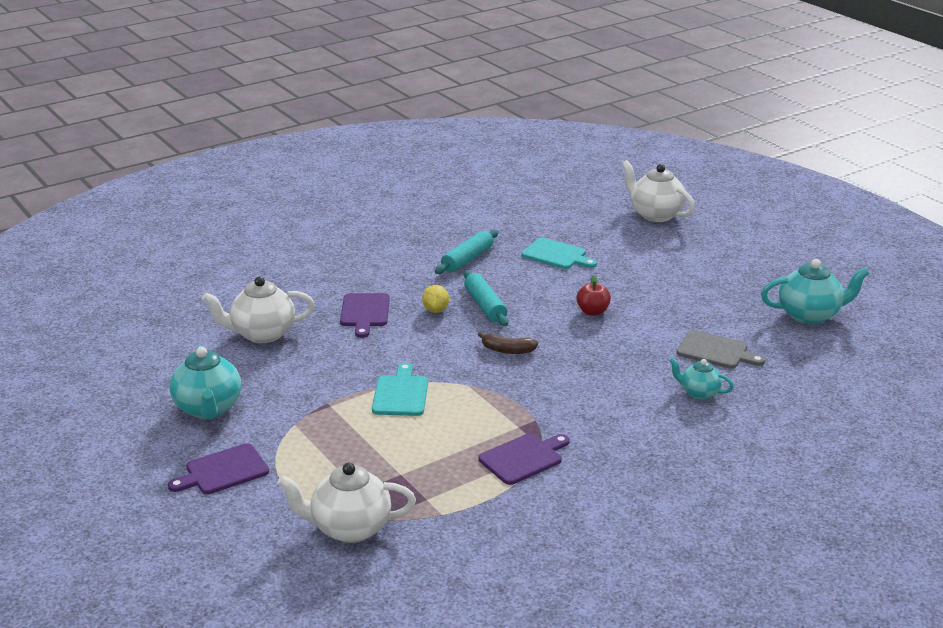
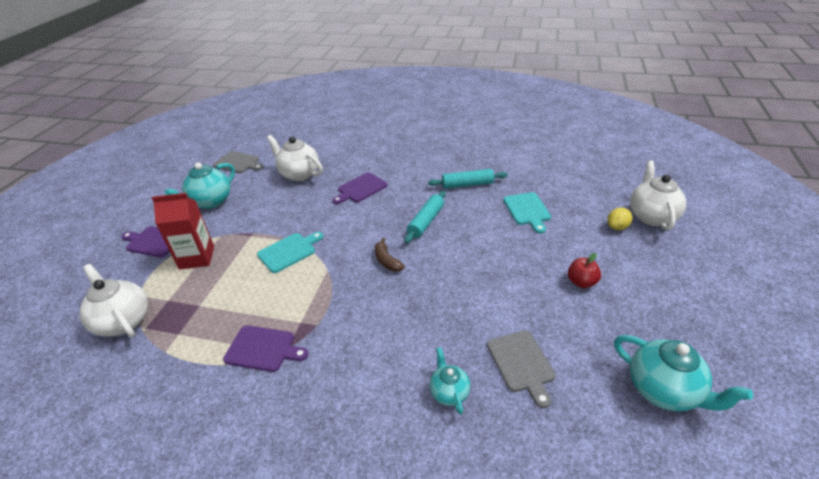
camera: 50 degrees right, 10 degrees up
(150, 361) = (238, 163): none -> grey cutting board
(311, 451) = (197, 257): none -> red carton
(435, 310) = (396, 208): yellow lemon -> yellow lemon (617, 227)
(592, 312) = (483, 267): red apple -> red apple (581, 282)

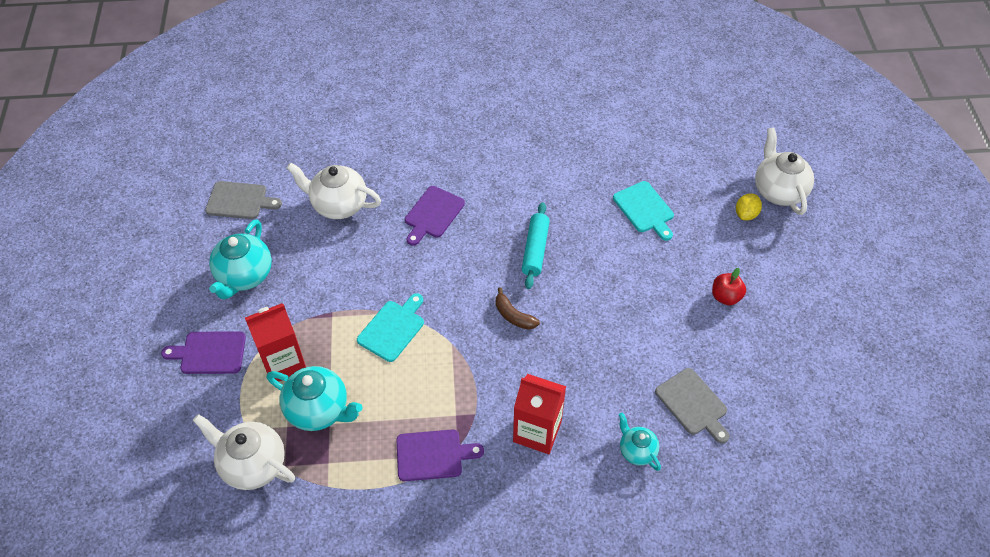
camera: 20 degrees left, 15 degrees up
(362, 352) = (537, 432): none -> red carton
(467, 185) = (563, 182): turquoise rolling pin -> none
(664, 390) = (820, 398): turquoise teapot -> turquoise teapot (318, 410)

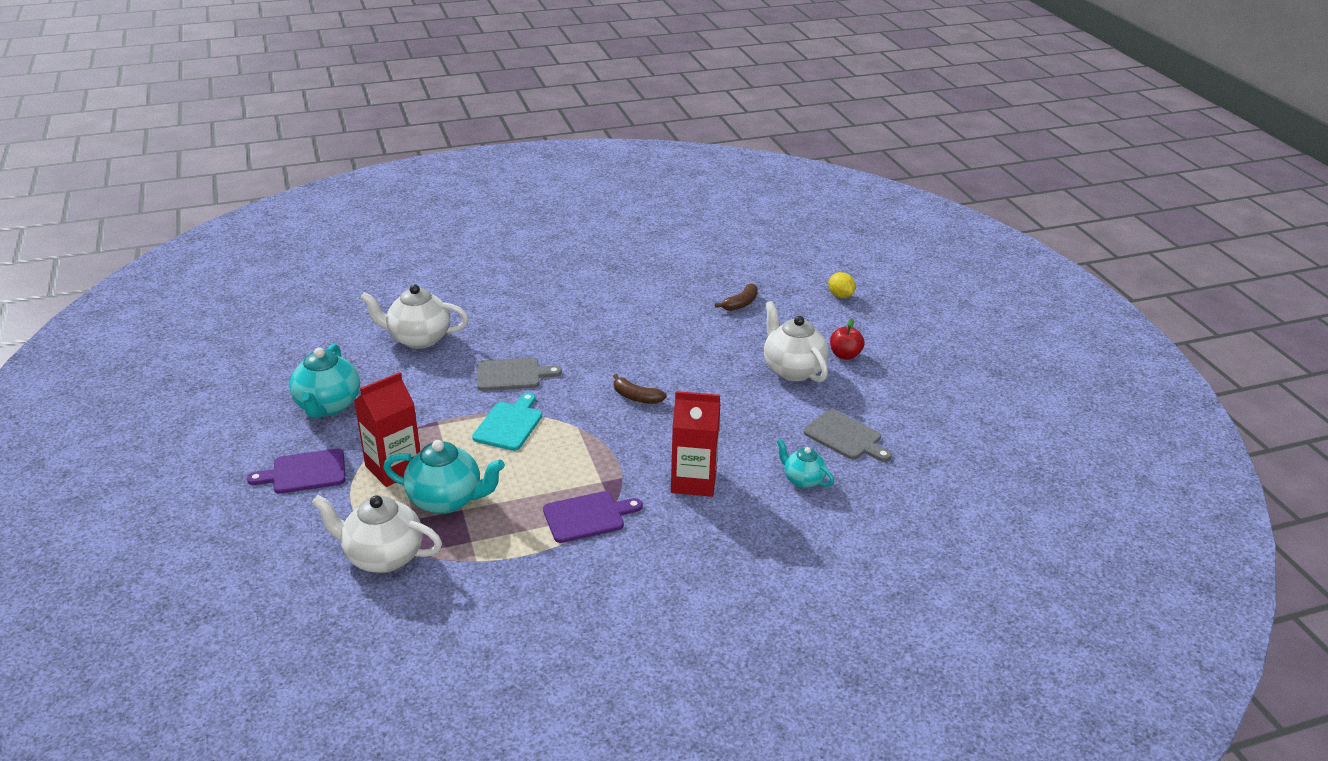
camera: 15 degrees left, 20 degrees down
(239, 201) = (305, 349): grey cutting board -> grey cutting board (512, 374)
(433, 214) = (524, 333): purple cutting board -> none
(535, 250) = (641, 346): turquoise rolling pin -> none
(645, 209) = (740, 304): turquoise cutting board -> brown banana
(746, 214) = (840, 295): yellow lemon -> yellow lemon turned 45 degrees counterclockwise
(778, 191) = (864, 276): white teapot -> white teapot (792, 370)

